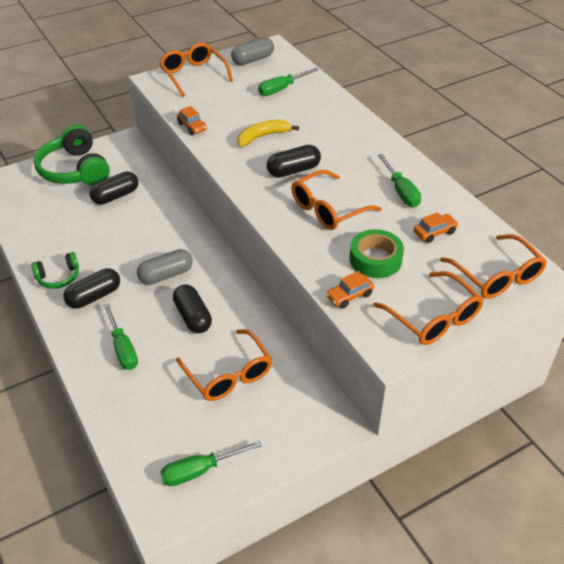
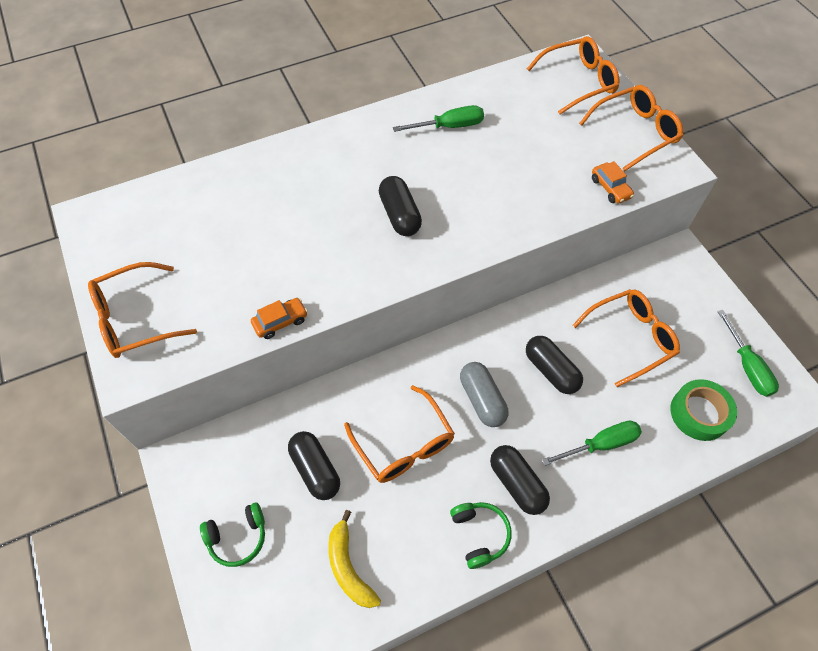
camera: 85 degrees left, 15 degrees up
(75, 170) = (238, 537): green headphones -> green headphones, size x0.52
(193, 317) = (551, 370): black capsule -> black capsule turned 75 degrees clockwise
(253, 60) = (118, 241): grey capsule -> none
(262, 136) = (322, 241): yellow banana -> yellow banana (349, 567)
(281, 89) = (211, 213): green screwdriver -> none
(328, 209) = (475, 190): orange glasses -> orange glasses (404, 444)
(375, 259) = (557, 162): green tape -> green tape (699, 413)
(434, 232) = (517, 112): orange car -> none

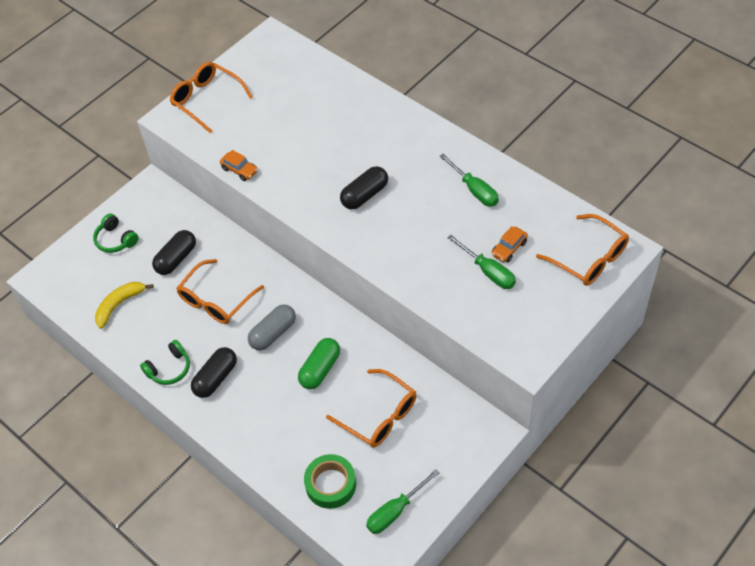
camera: 70 degrees right, 5 degrees down
(551, 370) = (320, 369): black capsule -> green capsule
(600, 444) = (271, 422): green screwdriver -> green screwdriver (488, 271)
(610, 188) = (472, 318): orange car -> orange car (509, 248)
(635, 132) = (550, 318): orange glasses -> none

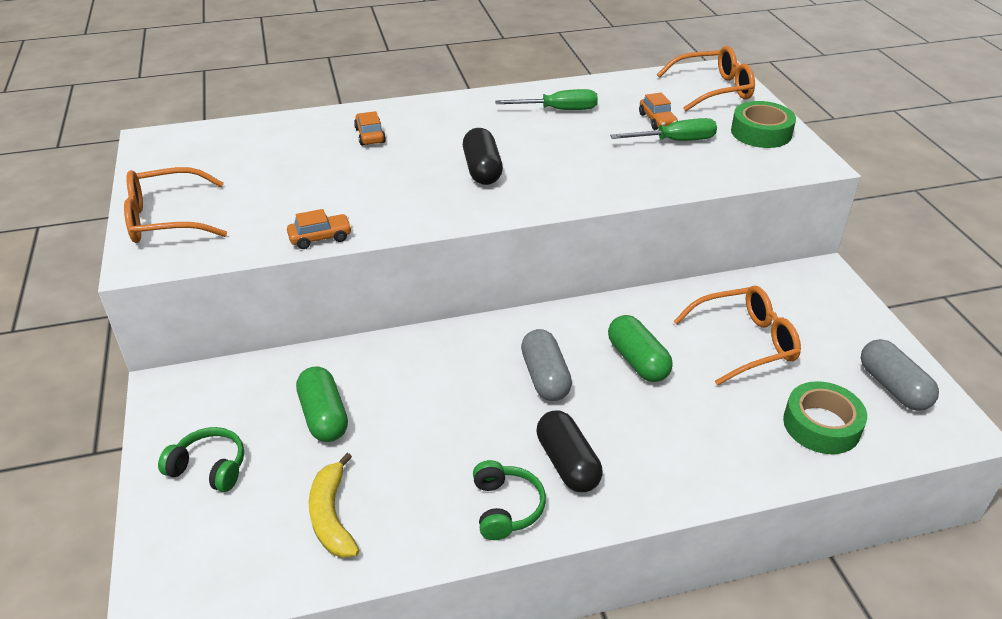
camera: 60 degrees left, 15 degrees down
(116, 240) = (209, 467): green headphones -> green headphones turned 150 degrees counterclockwise
(176, 259) = (324, 416): black capsule -> green capsule
(216, 300) = (437, 407): orange glasses -> none
(357, 121) = (370, 135): none -> orange car
(395, 511) = (893, 387): green screwdriver -> grey capsule
(545, 314) = (761, 132): none -> green tape

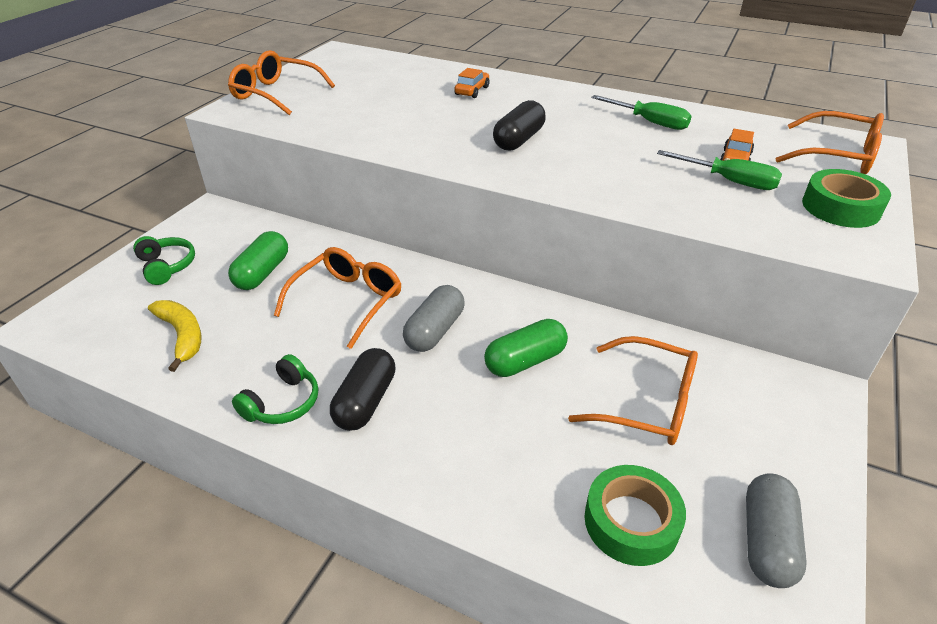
camera: 40 degrees right, 0 degrees up
(320, 238) = (341, 138): orange car -> none
(332, 516) = (182, 336): yellow banana -> yellow banana turned 120 degrees clockwise
(441, 395) = (347, 301): none -> orange glasses
(637, 361) = (525, 361): green capsule -> green capsule turned 45 degrees clockwise

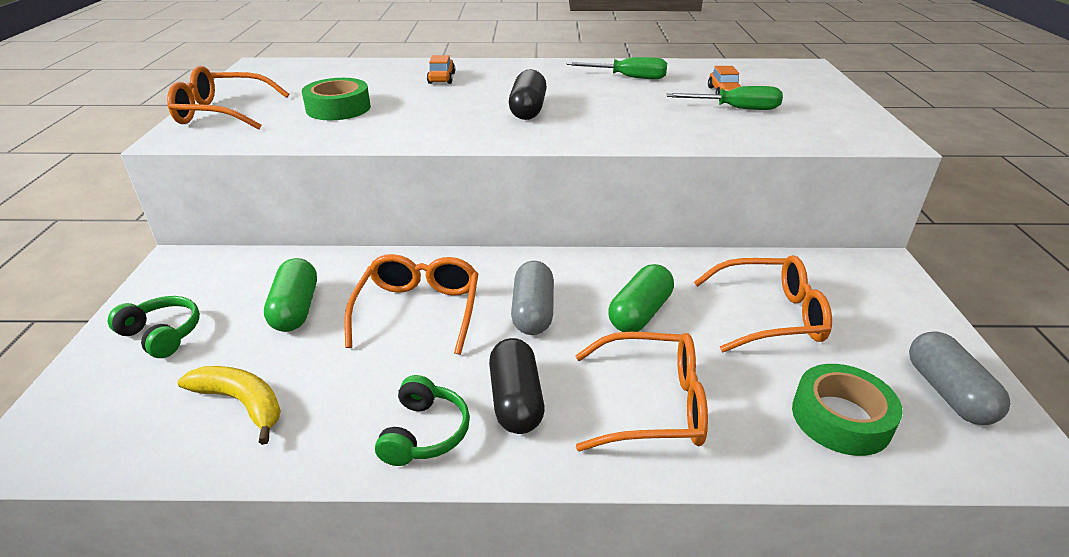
camera: 25 degrees left, 5 degrees down
(837, 156) = (793, 77): orange glasses -> orange glasses (652, 404)
(840, 207) = (833, 111): green tape -> green tape (338, 108)

